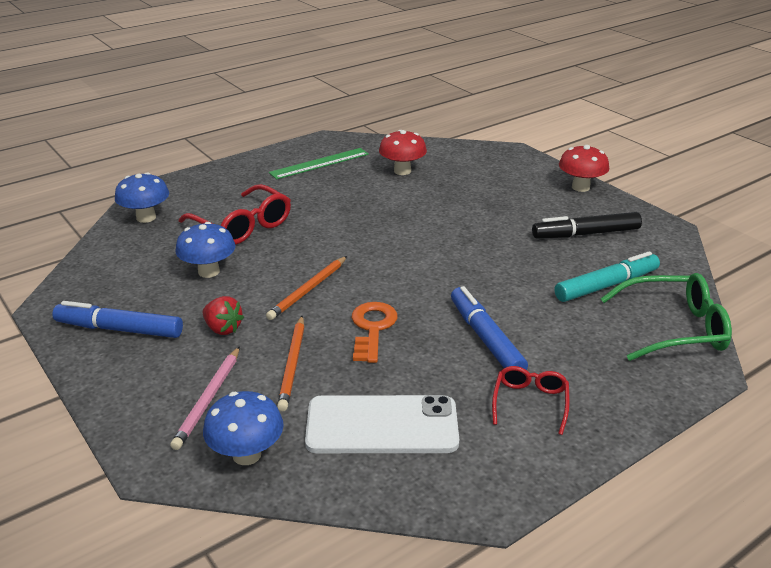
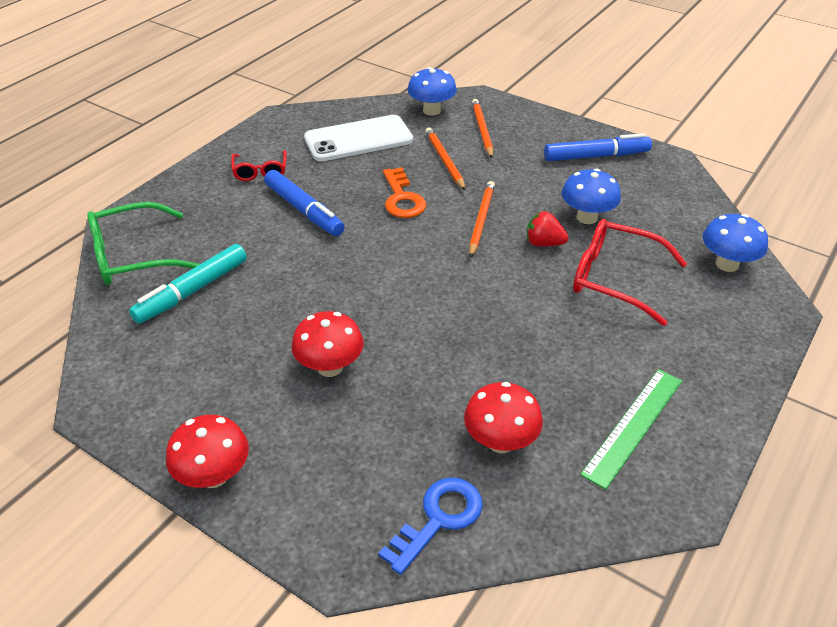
camera: 160 degrees right, 10 degrees up
(208, 399) = (482, 130): pink pencil -> orange pencil
(223, 329) = (520, 173): red strawberry -> red strawberry (544, 243)
(455, 155) = (438, 519): none -> blue key
(495, 218) = (330, 367): none -> red mushroom
(585, 234) = (211, 367): black marker -> none

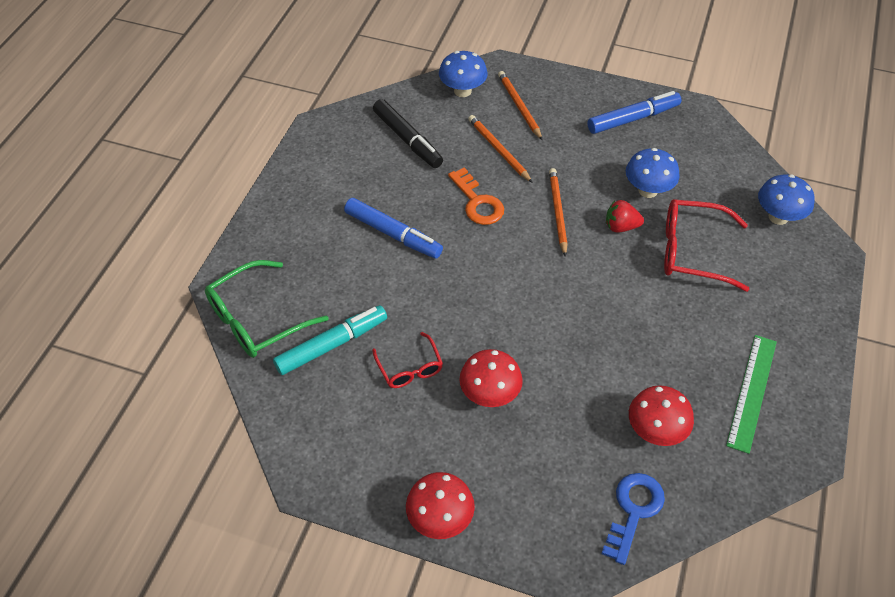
camera: 15 degrees left, 10 degrees up
(192, 291) = (332, 345): turquoise marker -> turquoise marker turned 150 degrees counterclockwise
(260, 172) = (331, 197): red glasses -> red glasses (410, 368)
(358, 139) = (407, 139): white phone -> black marker

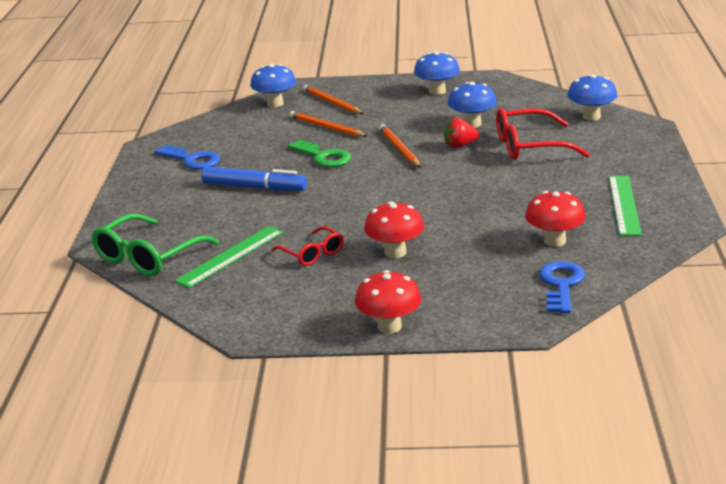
camera: 15 degrees left, 25 degrees down
(332, 345) = (230, 256): turquoise marker -> green ruler
(350, 166) = (192, 160): none -> blue key
(407, 139) = (238, 137): black marker -> none
(477, 202) = (323, 157): orange key -> green key
(633, 119) = (437, 91): blue marker -> blue mushroom

